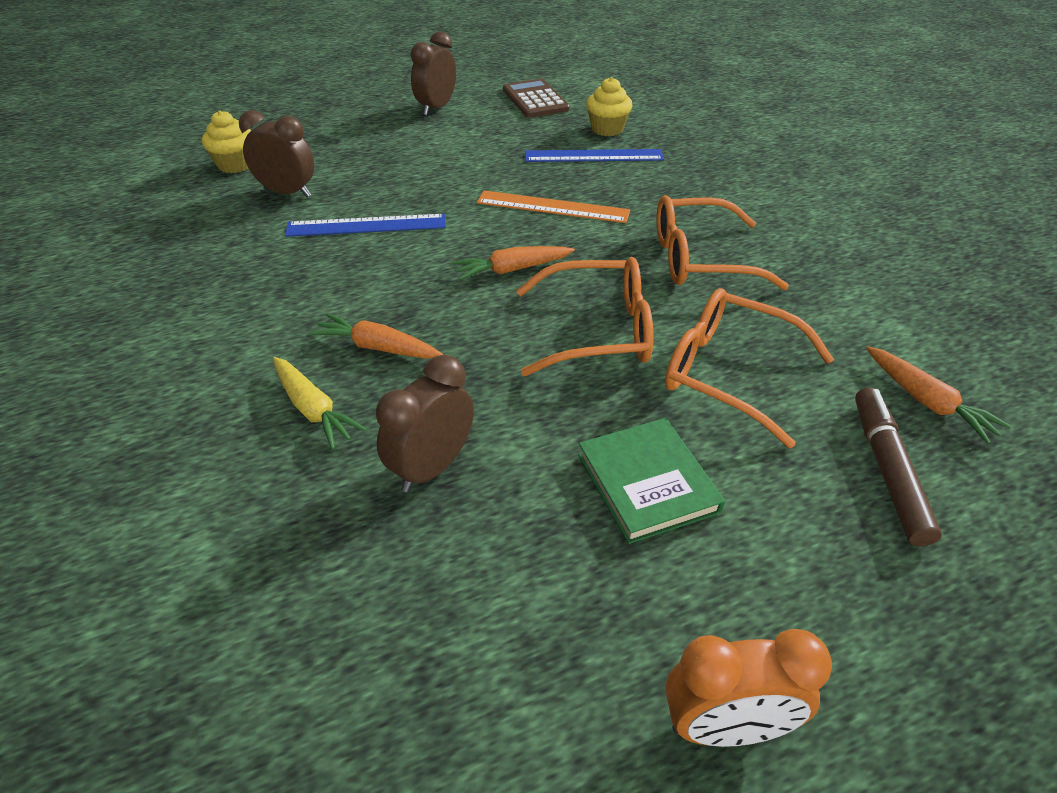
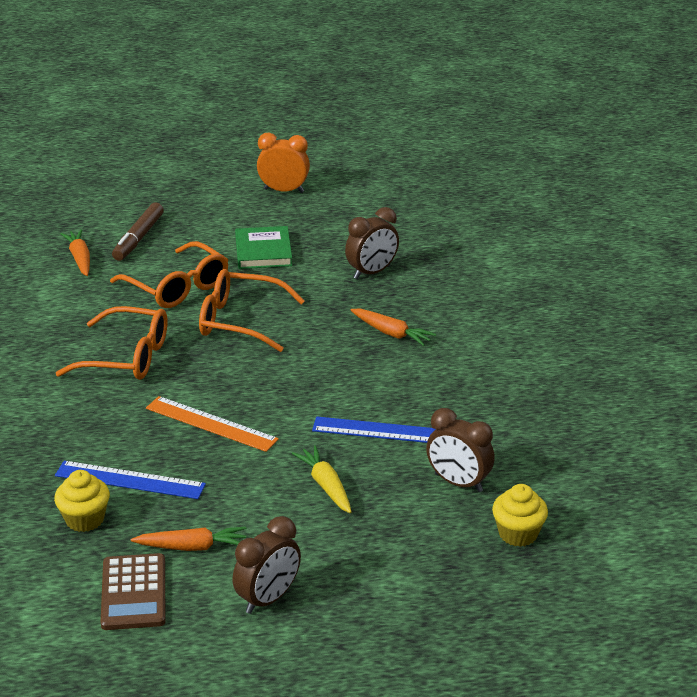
camera: 165 degrees left, 10 degrees down
(313, 409) = (435, 306): yellow carrot -> yellow carrot (326, 486)
(512, 270) = (277, 371): orange carrot -> orange carrot (192, 547)

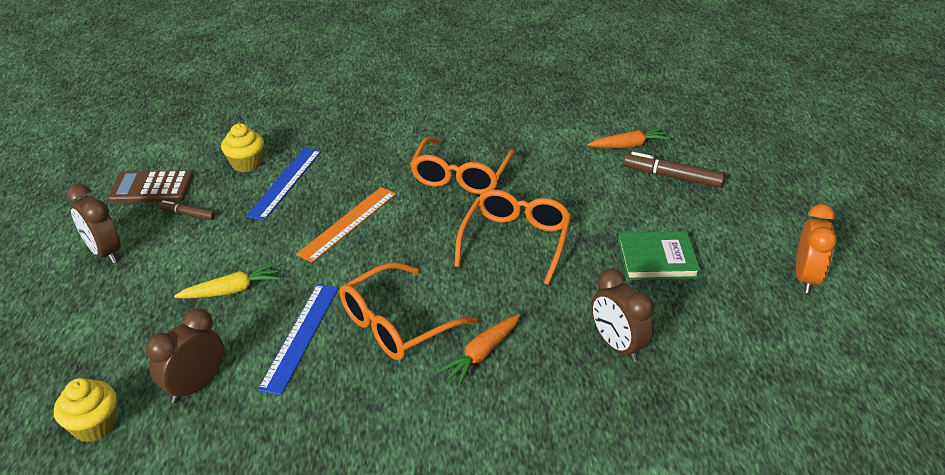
camera: 95 degrees right, 5 degrees up
(177, 287) = (580, 202): orange glasses -> orange glasses (396, 324)
(192, 547) = (188, 214): orange carrot -> brown marker

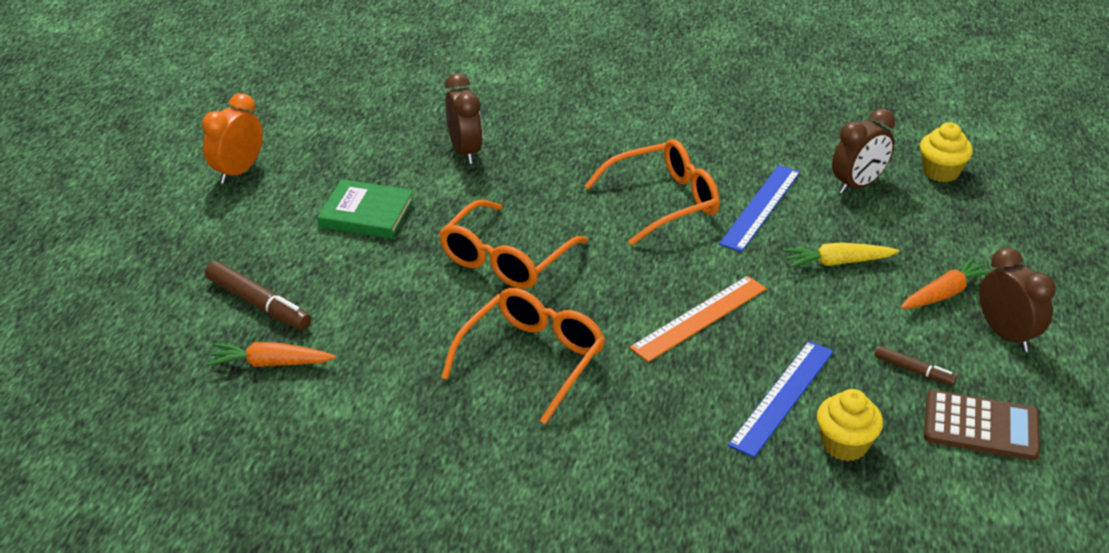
camera: 165 degrees left, 0 degrees up
(482, 354) = (590, 165): orange carrot -> orange carrot (944, 293)

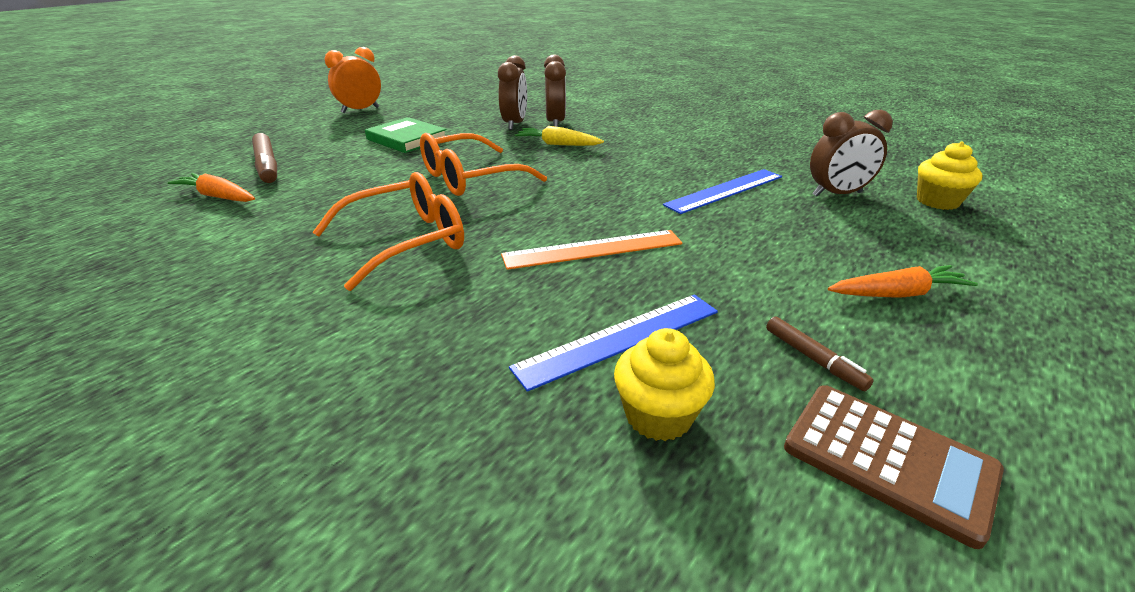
camera: 25 degrees right, 5 degrees down
(664, 201) = (638, 172): orange glasses -> none
(837, 262) = (777, 241): yellow carrot -> yellow carrot (557, 144)
(1006, 335) = (973, 355): brown clock -> brown clock (555, 123)

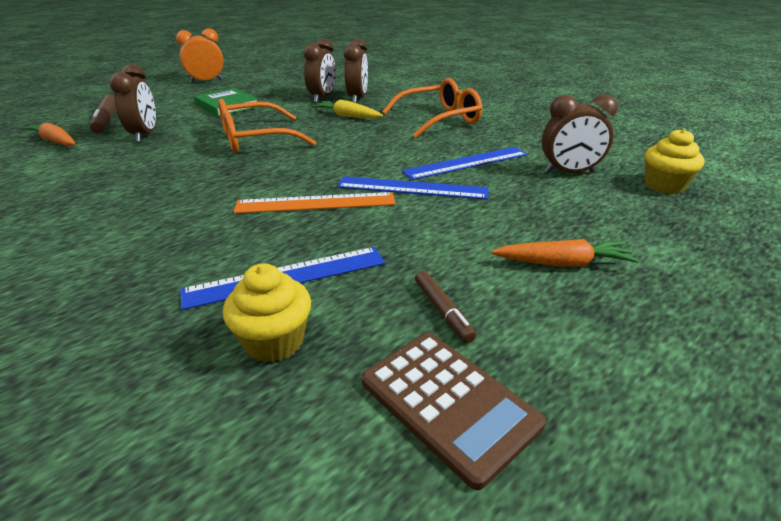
camera: 10 degrees right, 0 degrees up
(330, 182) = (145, 135): none -> brown clock
(406, 241) = (170, 185): orange glasses -> orange glasses (439, 119)
(687, 223) = (412, 188): none -> blue ruler

